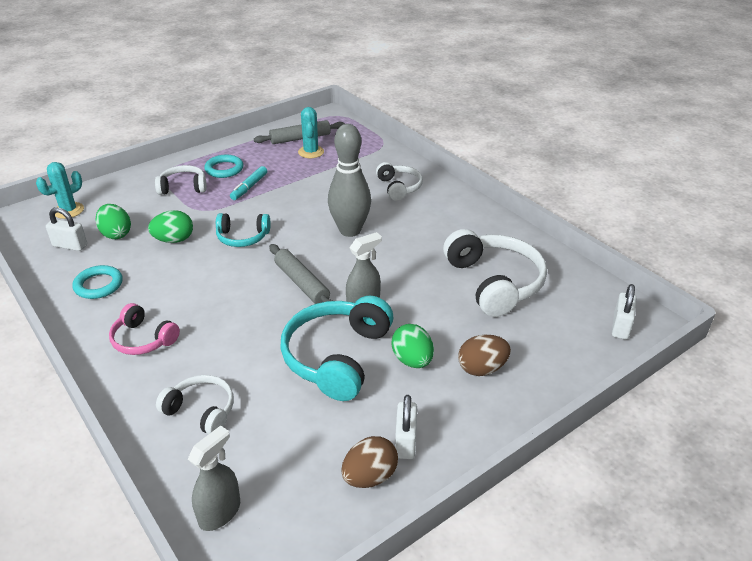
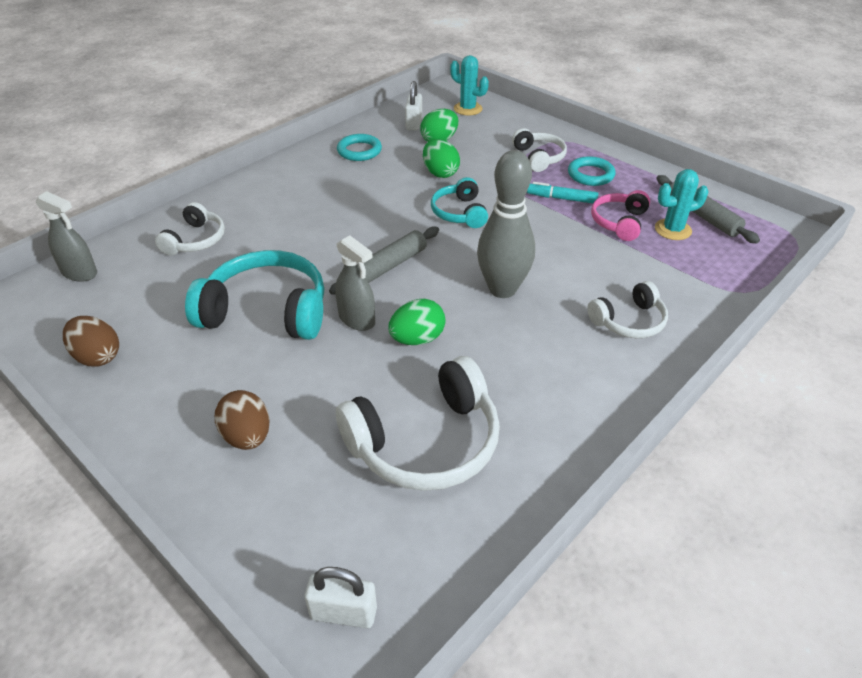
camera: 80 degrees right, 5 degrees up
(143, 339) = (287, 190): pink headphones -> pink headphones (619, 222)
(405, 441) = (138, 378): white padlock -> none
(412, 360) = (261, 371): green egg -> green egg (417, 339)

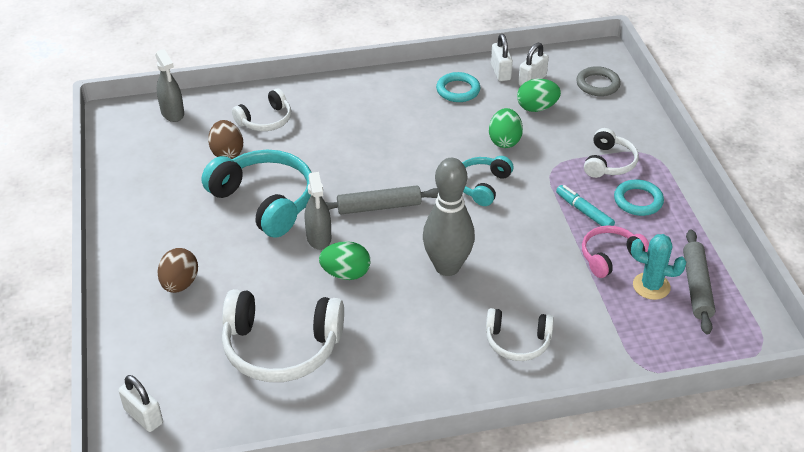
camera: 35 degrees right, 0 degrees up
(97, 356) = (138, 183): brown egg -> brown egg (227, 153)
(381, 126) = (500, 72): none -> white padlock
(468, 109) = (597, 84): turquoise cactus -> grey ring

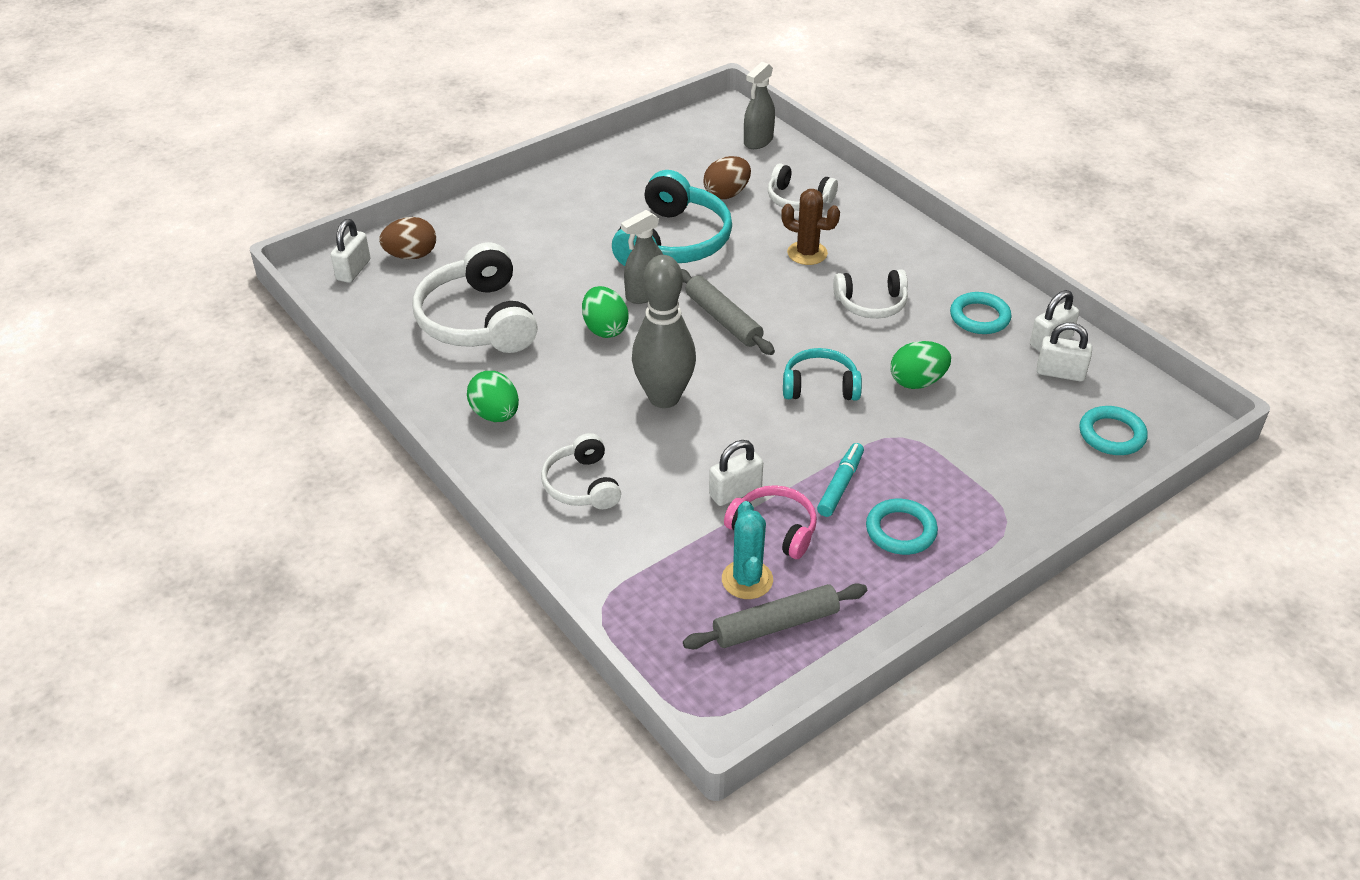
camera: 65 degrees right, 0 degrees up
(180, 284) = (523, 232): brown egg -> brown egg (411, 255)
(333, 139) = (807, 253): none -> brown cactus
(536, 108) = (1007, 392): green egg -> green egg (495, 414)
(566, 263) = (735, 492): none -> white padlock
(597, 84) = (1111, 434): grey ring -> turquoise ring
(609, 163) = (954, 485): white headphones -> white headphones (871, 304)

